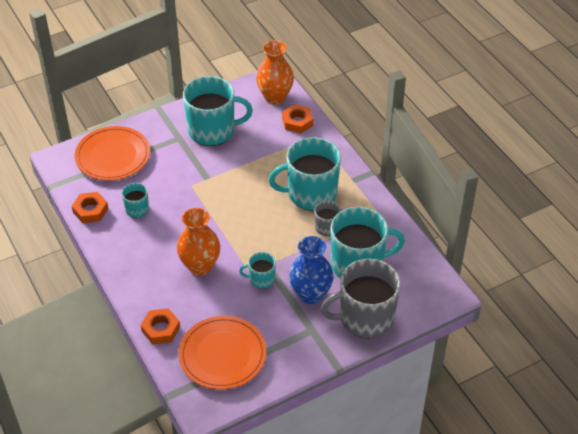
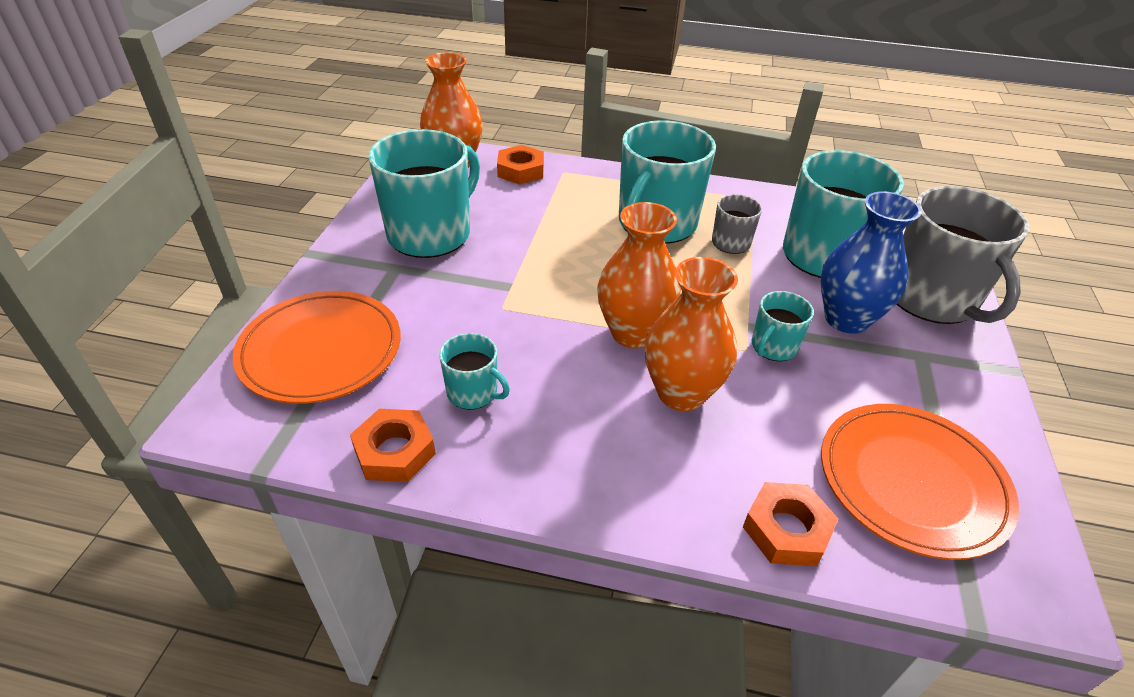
camera: 50 degrees left, 5 degrees down
(220, 232) = (633, 333): none -> orange vase
(365, 318) = (932, 298): grey mug -> grey mug turned 45 degrees counterclockwise

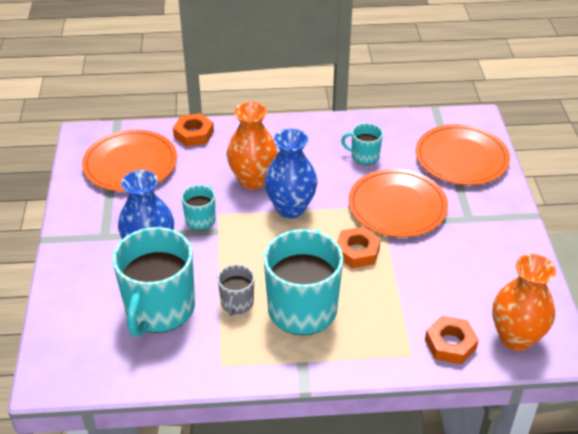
camera: 165 degrees right, 0 degrees up
(394, 451) = (383, 125): orange nut -> orange nut (357, 252)
(431, 233) = (470, 251): turquoise mug -> none
(478, 302) = (397, 206): none -> orange plate
(633, 333) = (290, 208): orange vase -> blue vase
(932, 298) = (82, 284): grey mug -> none

